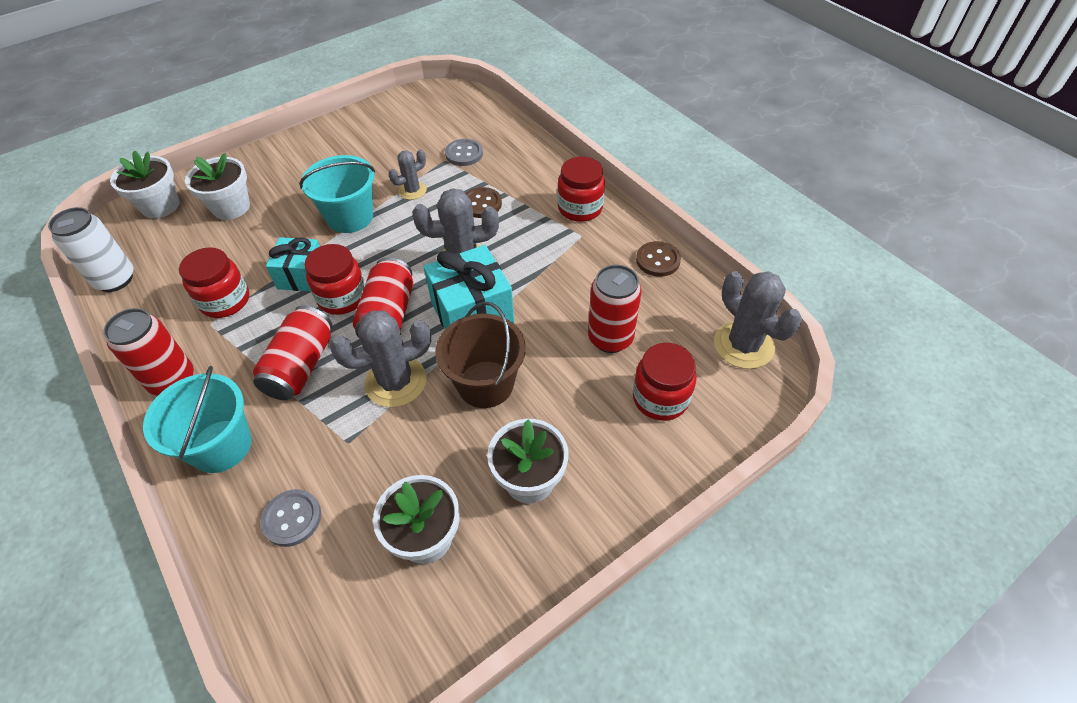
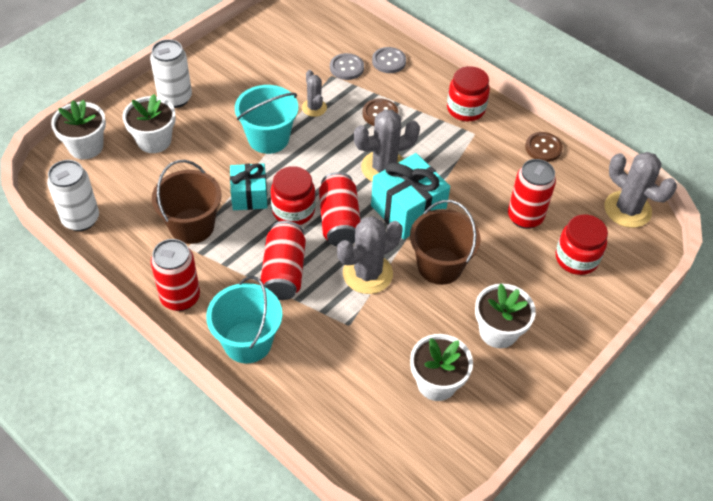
camera: 15 degrees left, 0 degrees up
(225, 301) = (192, 226): red jar -> brown bucket
(273, 167) = (175, 98): none -> white can
(292, 518) = (330, 385): grey button -> grey button (389, 61)
(412, 191) = (314, 108): grey cactus -> grey cactus turned 60 degrees counterclockwise

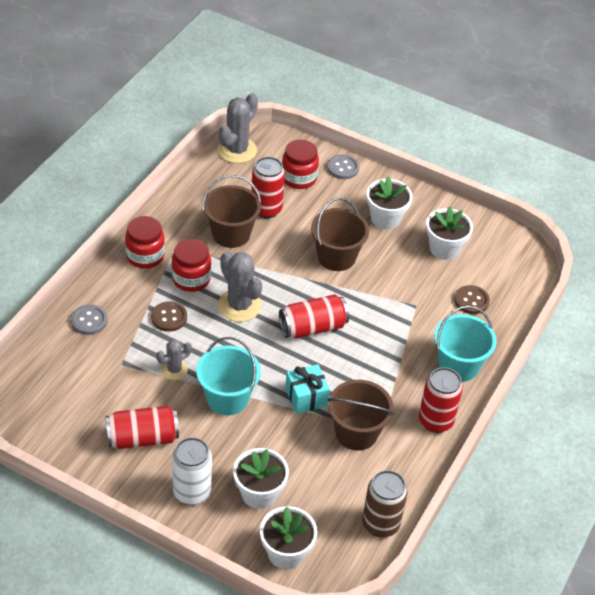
camera: 105 degrees left, 5 degrees down
(81, 219) = (380, 524): white can -> brown can
(284, 271) = (381, 355): red can -> red can (142, 438)
(293, 211) = (312, 361): red jar -> red jar (191, 279)
(346, 68) = (107, 353): grey button -> grey button (343, 168)
(367, 273) = (362, 300): grey cactus -> none
(408, 210) = (284, 283): turquoise gift -> none
(489, 180) = (231, 234): none -> brown bucket
(543, 148) = (181, 201): brown button -> brown button (471, 301)

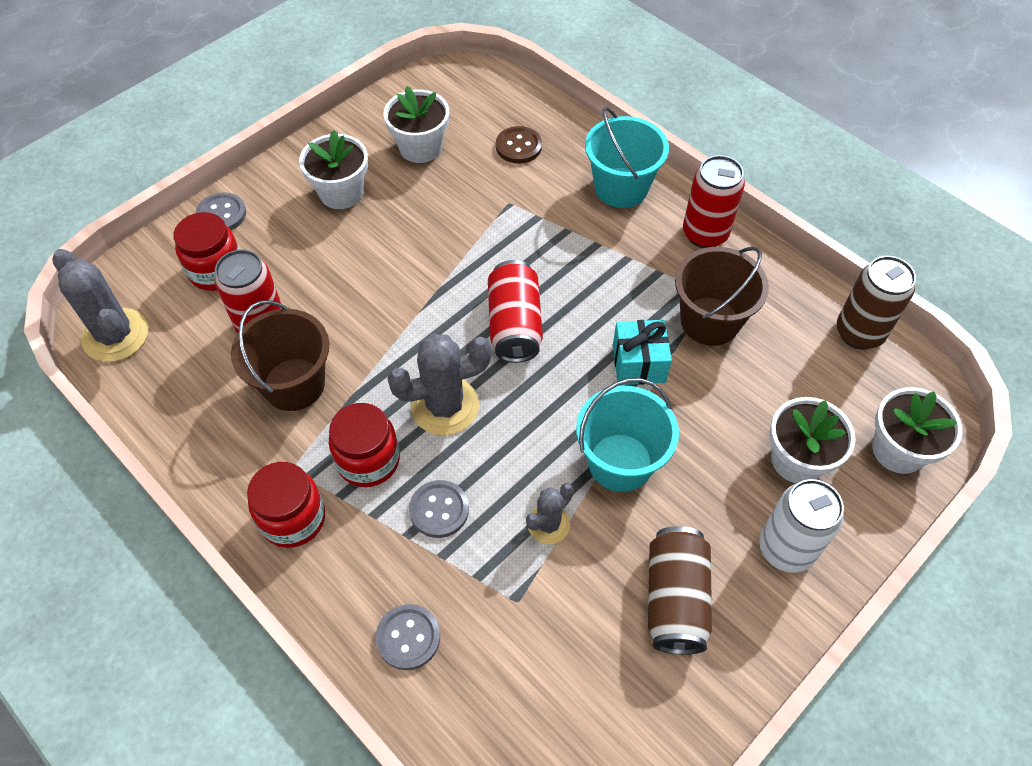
camera: 70 degrees left, 10 degrees up
(142, 438) = (675, 599): red can -> brown can
(169, 317) = (439, 510): brown button -> grey button
(174, 370) = (548, 524): grey cactus -> grey cactus turned 60 degrees clockwise
(336, 257) = (392, 265): brown bucket -> none

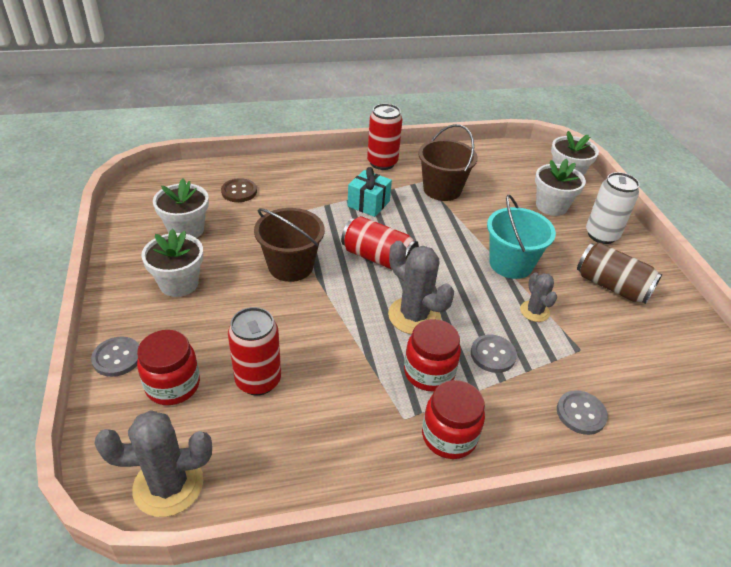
camera: 60 degrees left, 15 degrees down
(294, 384) = (330, 385): brown bucket -> brown bucket (291, 266)
(445, 406) = (414, 316): grey cactus -> grey cactus turned 60 degrees counterclockwise
(621, 188) = (318, 172): turquoise bucket -> none
(638, 363) = (449, 225): turquoise gift -> turquoise gift (368, 204)
(859, 333) = (490, 152): brown can -> none

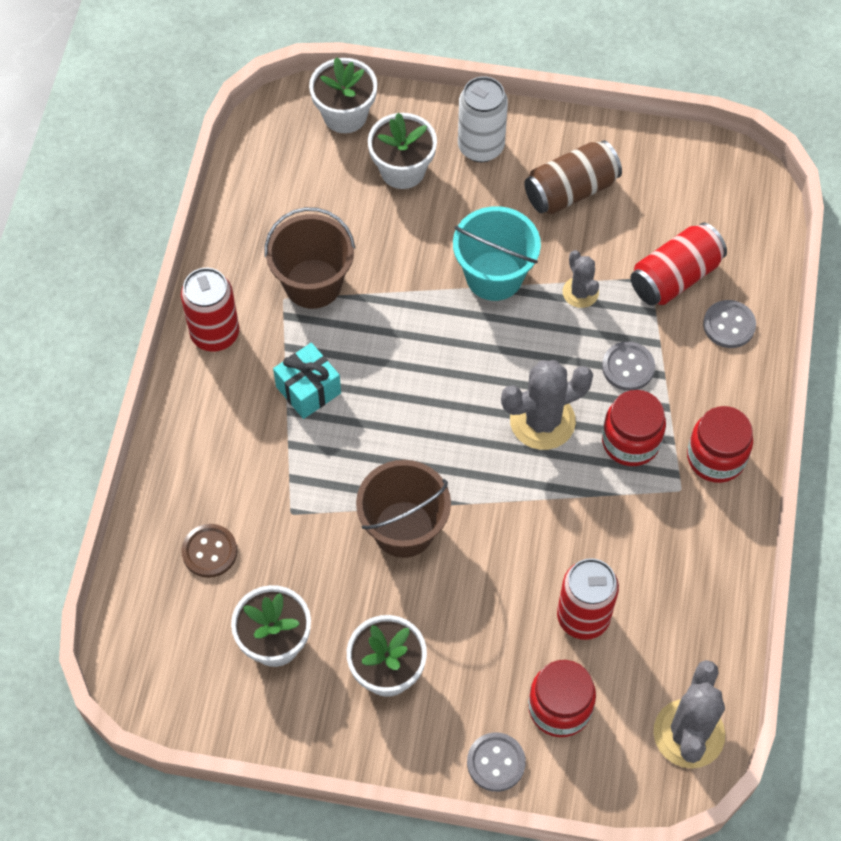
camera: 65 degrees left, 20 degrees up
(378, 258) = (426, 421): red can -> red can (675, 277)
(534, 311) = (580, 292): grey cactus -> grey cactus turned 60 degrees clockwise

